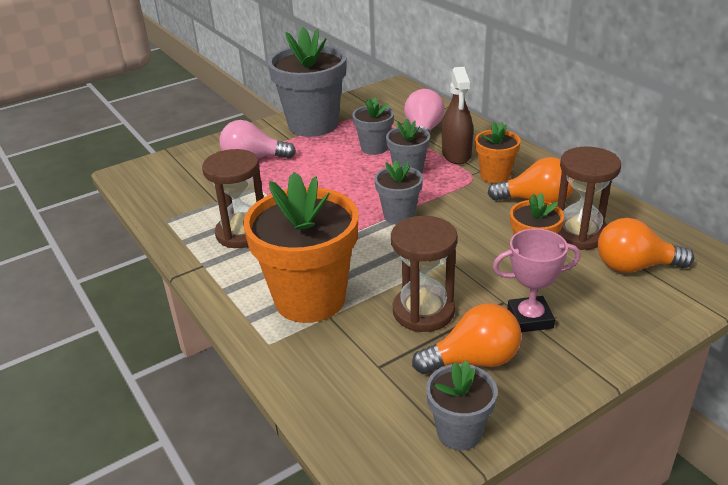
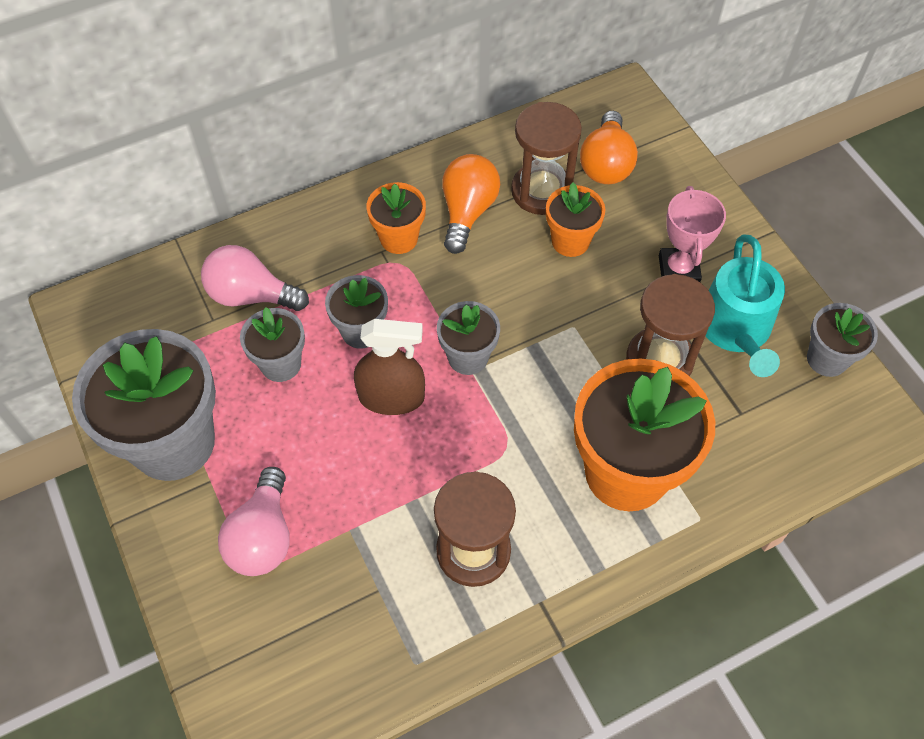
camera: 85 degrees left, 25 degrees up
(456, 154) = (332, 268): brown spray bottle -> brown spray bottle (391, 397)
(473, 360) = (736, 329): orange light bulb -> turquoise watering can

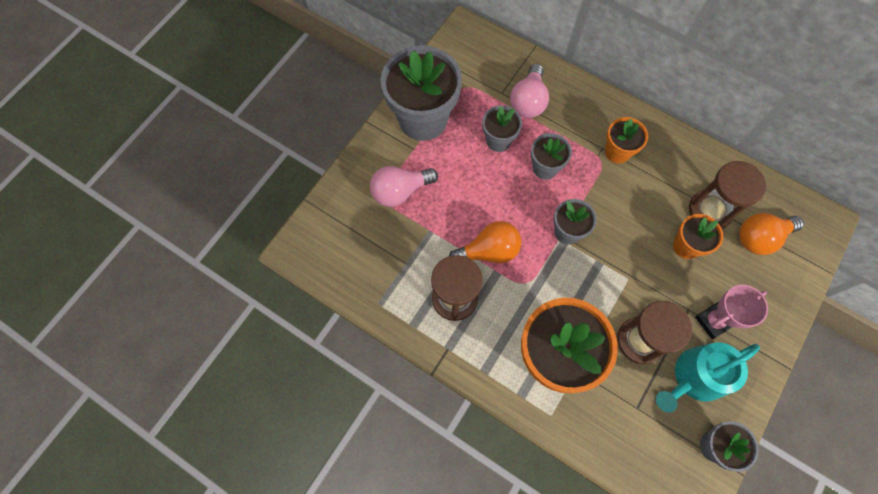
camera: 60 degrees right, 10 degrees up
(251, 295) = (528, 101): pink light bulb -> pink light bulb turned 150 degrees counterclockwise
(391, 397) = (516, 206): brown spray bottle -> none
(467, 212) = (663, 178): orange light bulb -> orange light bulb (489, 251)

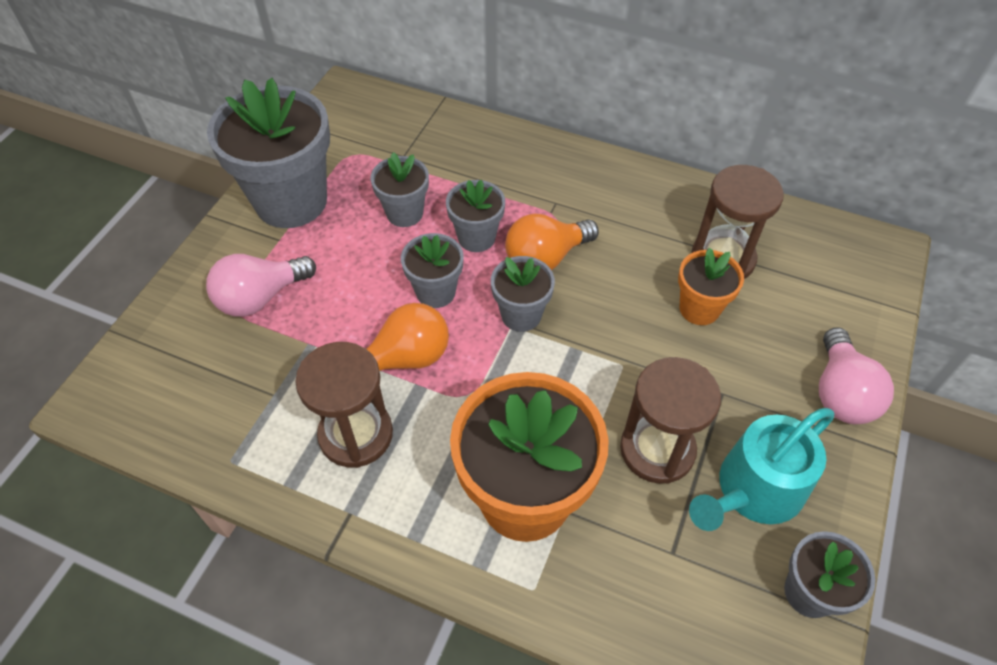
camera: 10 degrees left, 15 degrees down
(513, 205) = (435, 292): none -> grey flower pot
(528, 101) = (442, 161): pink light bulb -> pink light bulb (840, 393)
(617, 152) = (577, 204): orange flower pot -> none
(713, 321) = (762, 404): pink trophy -> none
(760, 238) = (801, 282): orange light bulb -> orange light bulb (545, 258)

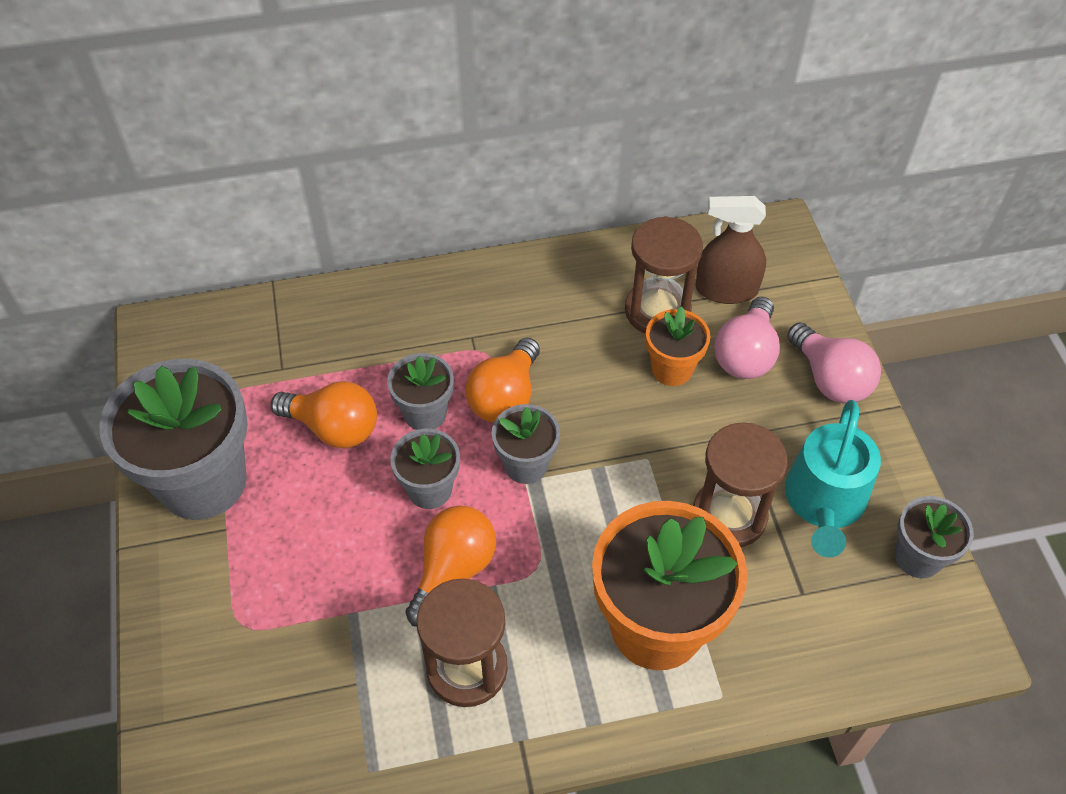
camera: 35 degrees left, 0 degrees up
(260, 297) = (258, 598): pink light bulb -> pink light bulb (745, 355)
(404, 213) = (334, 428): grey flower pot -> orange light bulb
(798, 273) = (726, 290): none -> brown spray bottle

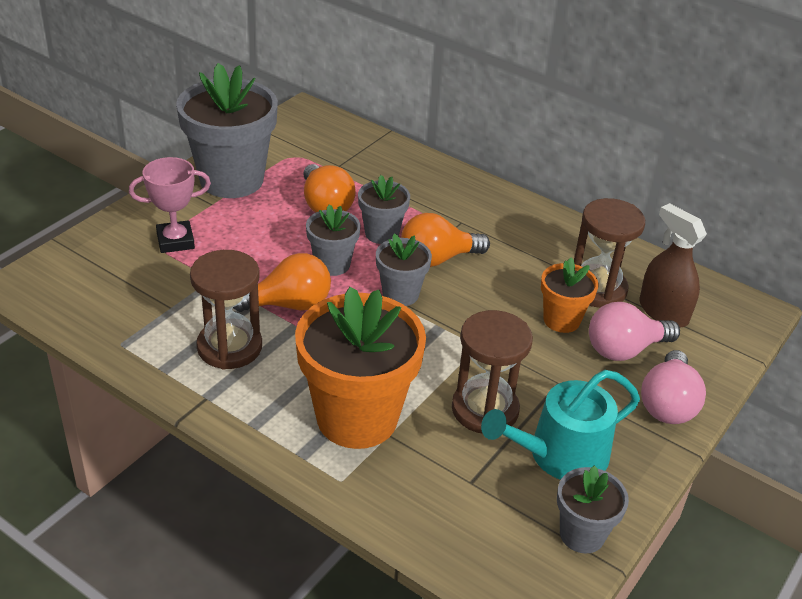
camera: 45 degrees right, 15 degrees down
(253, 607) = (175, 241): none -> pink trophy

